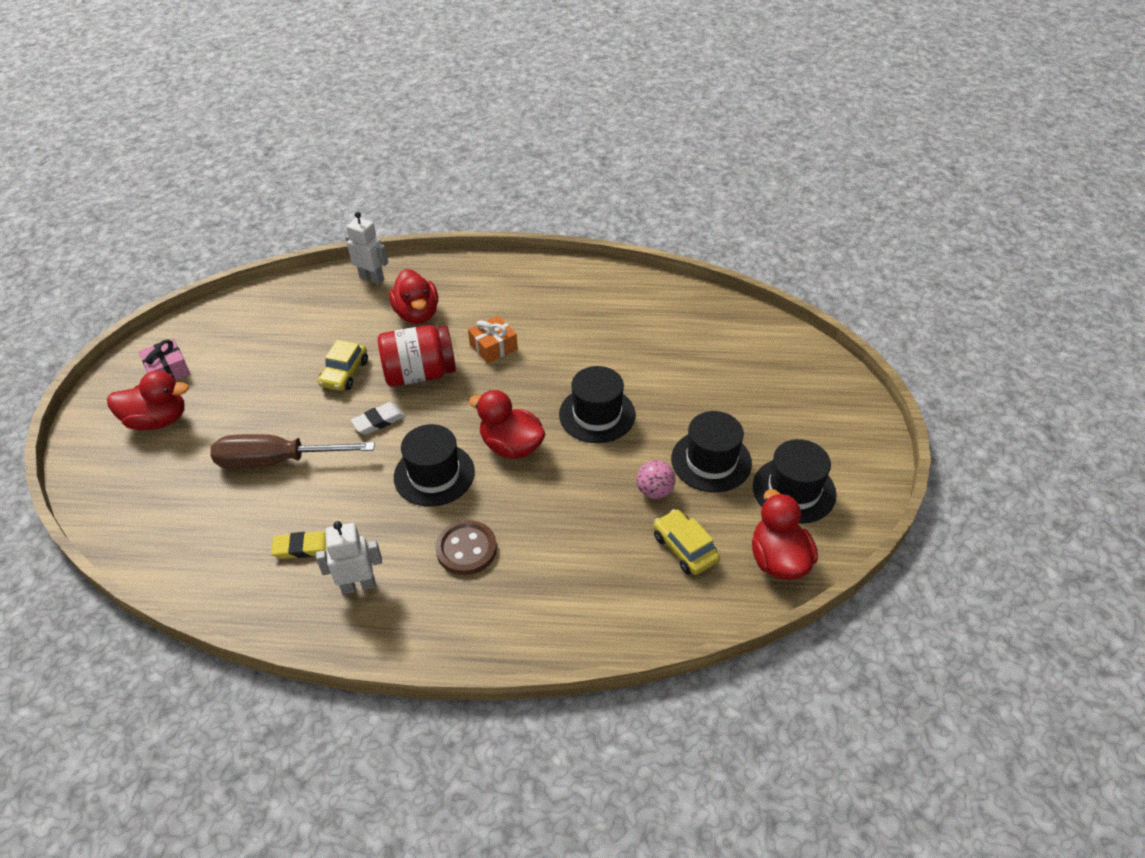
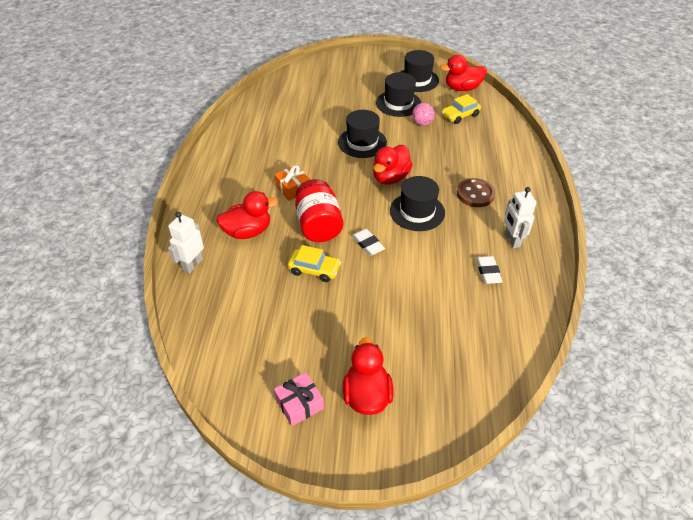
camera: 90 degrees left, 0 degrees up
(277, 461) = (410, 299): brown screwdriver -> none
(302, 547) = (488, 272): yellow eraser -> white eraser

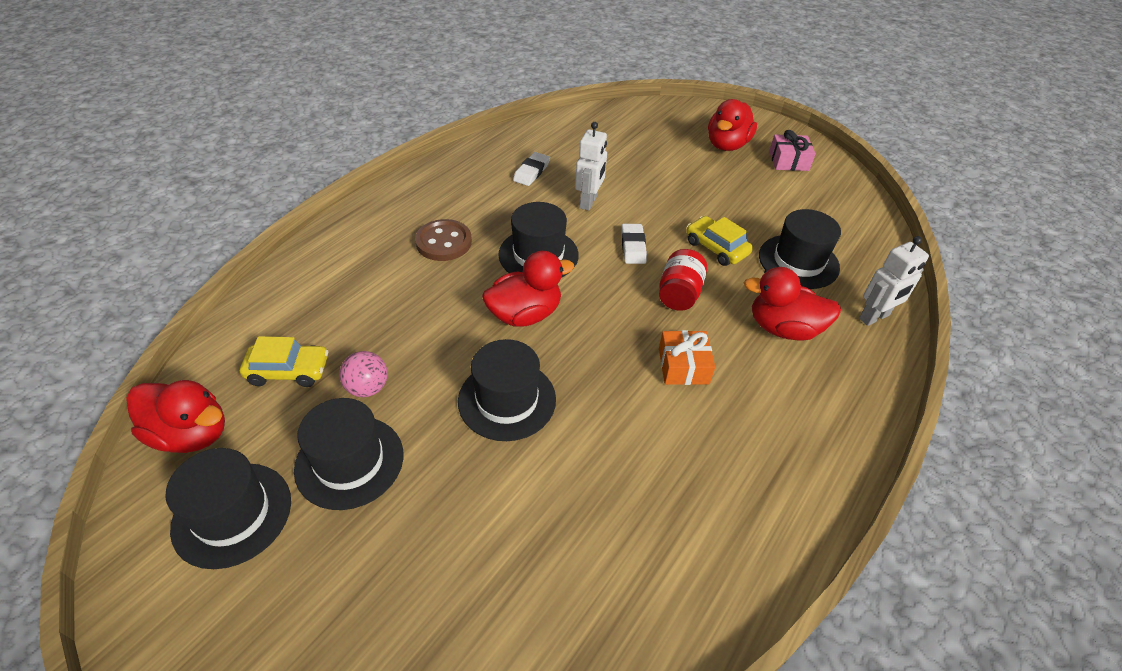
camera: 150 degrees left, 0 degrees up
(253, 285) = (798, 261): none -> black hat
(318, 225) = (679, 294): red jar -> red jar, size x0.66
(512, 240) = (471, 184): white robot -> white robot (589, 202)

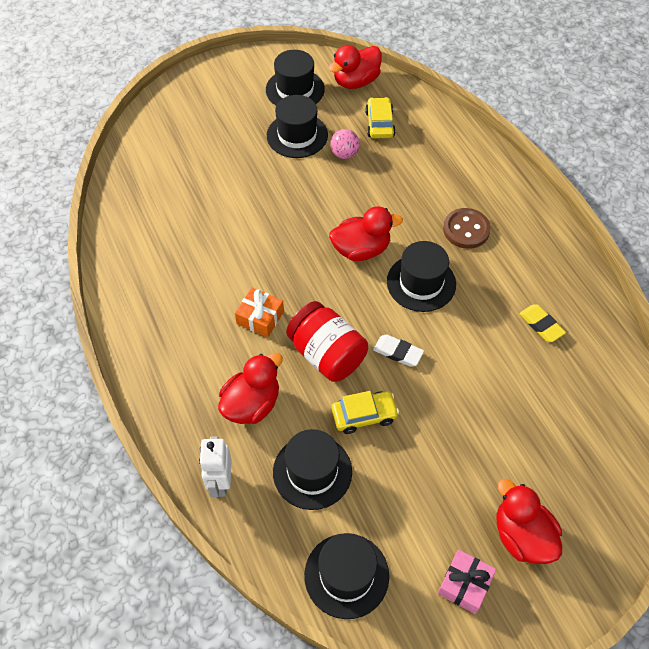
camera: 120 degrees right, 10 degrees up
(288, 371) = (379, 124): yellow car -> yellow car turned 150 degrees clockwise
(507, 400) = (294, 213): black hat -> black hat (346, 575)
(525, 314) = (361, 249): red duck -> red duck turned 105 degrees counterclockwise
(531, 172) = (541, 325): white eraser -> yellow eraser
(589, 202) = (474, 349): white robot -> none
(679, 294) = (327, 354): red jar -> red jar, size x1.51

